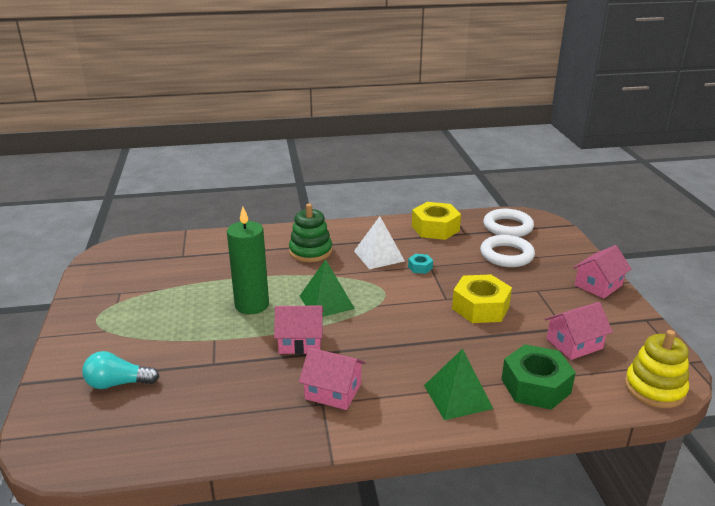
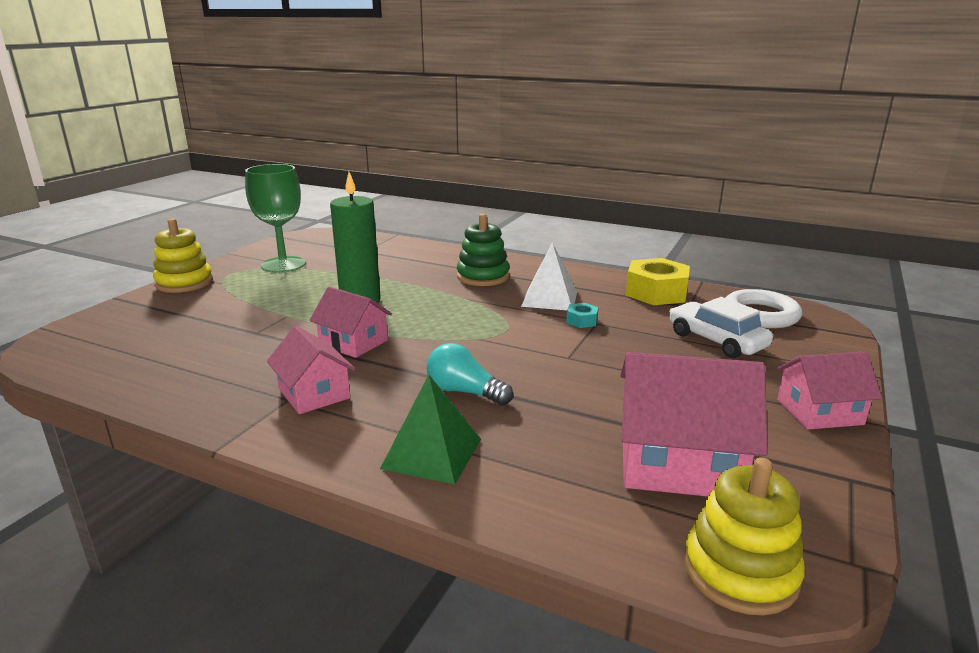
camera: 35 degrees right, 5 degrees down
(69, 343) = (184, 283): none -> yellow stacking toy
(118, 383) = (166, 320): turquoise light bulb -> turquoise light bulb (464, 392)
(132, 293) = (283, 265): none -> green goblet
(326, 302) = (432, 319): green pyramid -> none
(480, 307) = (600, 379): yellow nut -> none
(506, 255) = (716, 340): white ring -> white car
(535, 386) = (548, 485): green nut -> none
(574, 344) = (679, 462): pink house -> pink house, size x1.61

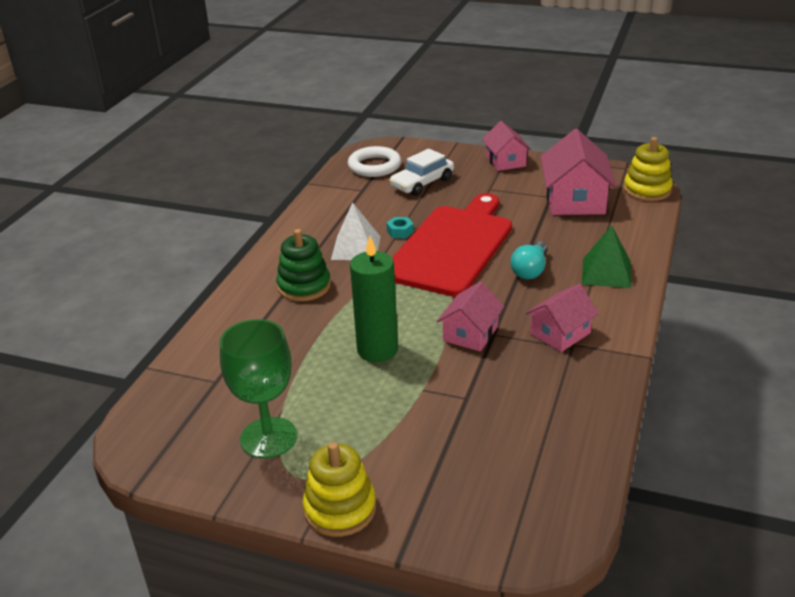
camera: 95 degrees left, 10 degrees up
(539, 347) = (452, 247): none -> red cutting board
(656, 292) = (336, 202): yellow nut -> none

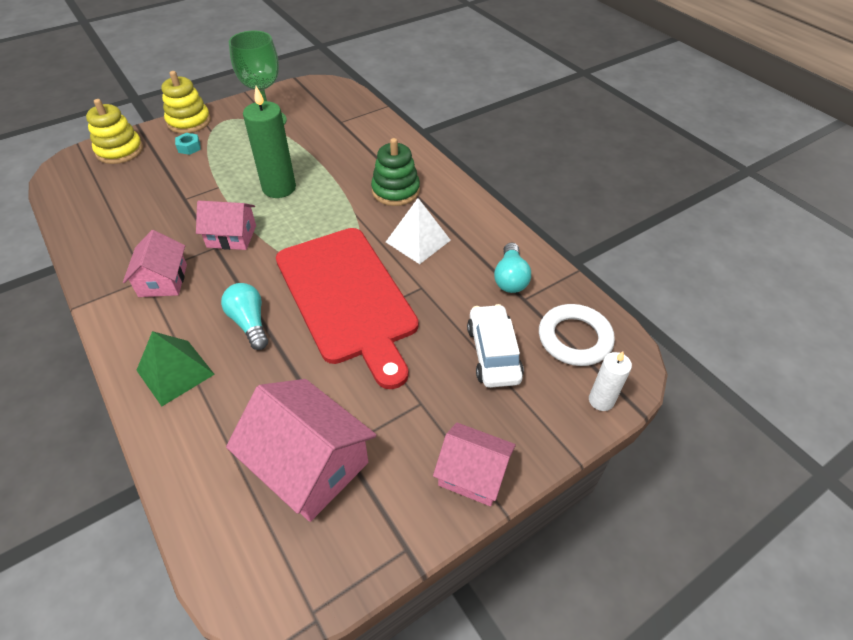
camera: 125 degrees right, 15 degrees up
(348, 201) = (510, 278): none -> turquoise light bulb
(400, 232) = (412, 280): turquoise nut -> turquoise nut (189, 147)
(410, 148) = (601, 400): none -> white candle
(470, 334) = (231, 236): pink house -> pink house turned 60 degrees counterclockwise
(647, 190) = (238, 573): yellow stacking toy -> yellow stacking toy (120, 151)

